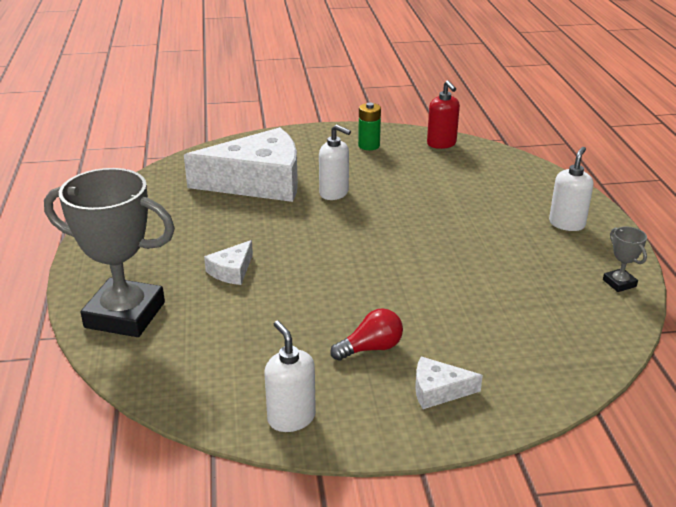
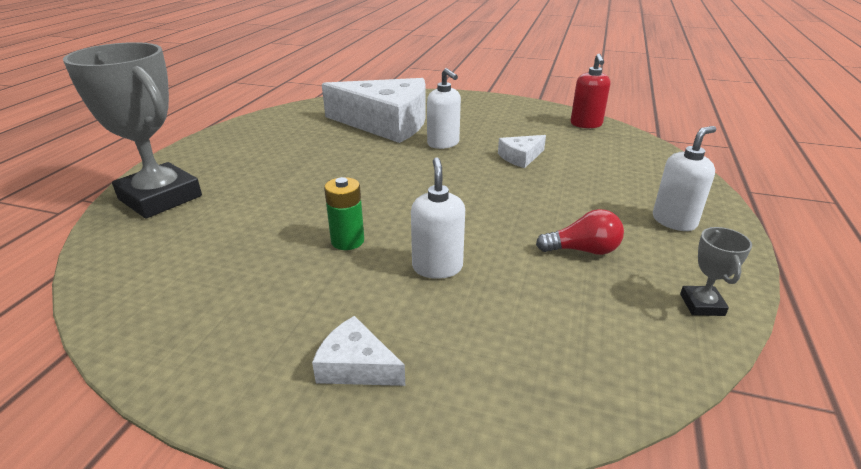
camera: 25 degrees right, 0 degrees up
(232, 271) = (286, 184): white cheese -> white cheese (520, 157)
(291, 418) = (173, 340): white soap dispenser -> white soap dispenser (437, 267)
(369, 145) = (512, 114): green battery -> green battery (347, 241)
(371, 348) = (332, 291): red light bulb -> red light bulb (583, 250)

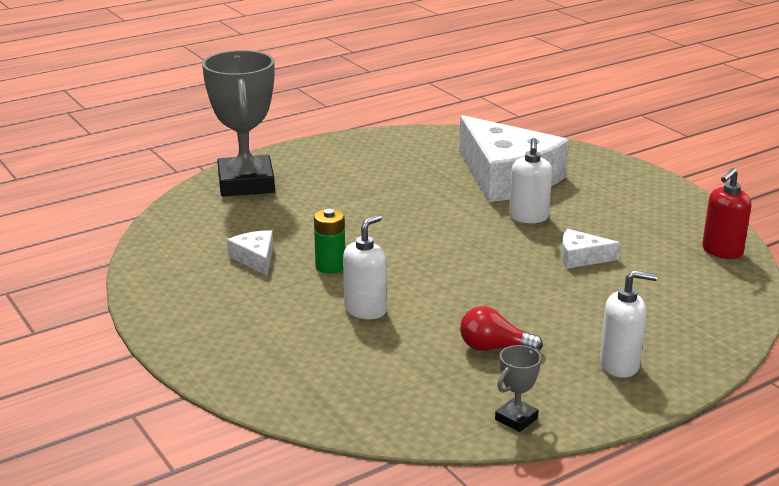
camera: 40 degrees right, 5 degrees down
(356, 366) = (238, 338): white cheese -> white cheese (255, 258)
(583, 250) = (494, 348): red light bulb -> red light bulb turned 150 degrees clockwise

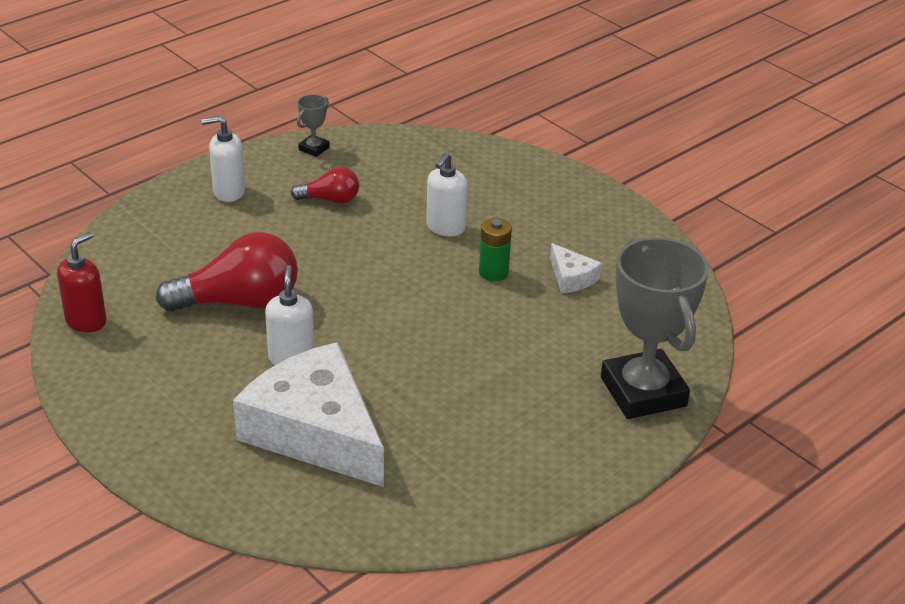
camera: 170 degrees right, 10 degrees up
(581, 257) = (240, 302): white cheese -> red light bulb

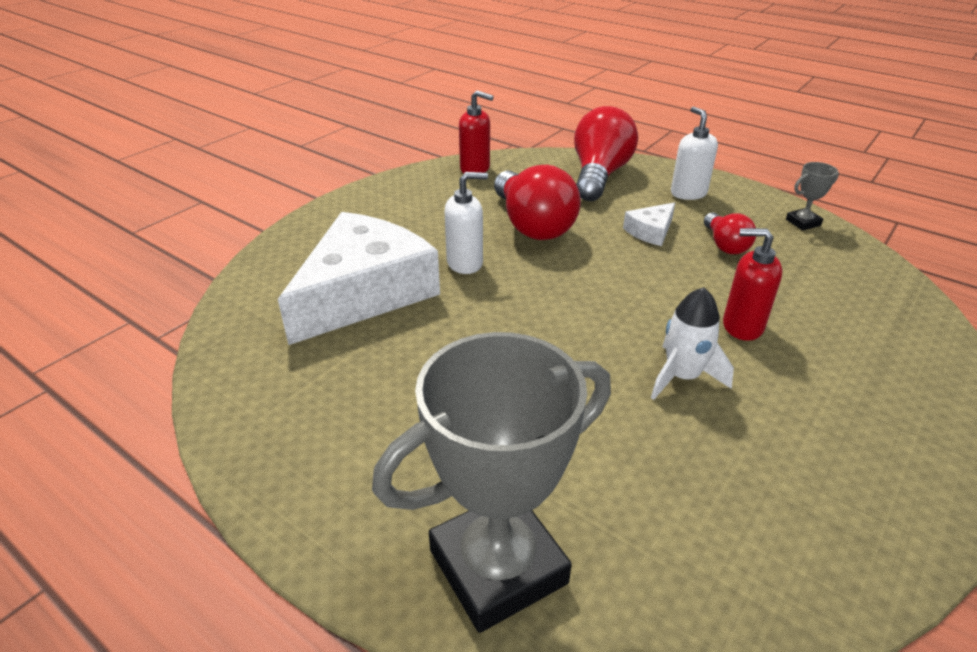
camera: 80 degrees right, 0 degrees up
(157, 236) = (599, 175): none -> red light bulb
(314, 149) = (803, 222): grey trophy -> grey trophy turned 45 degrees counterclockwise
(445, 228) = (742, 326): white soap dispenser -> red soap dispenser
(493, 272) = (682, 376): green battery -> white rocket
(571, 277) = (722, 453): white cheese -> white cheese (651, 231)

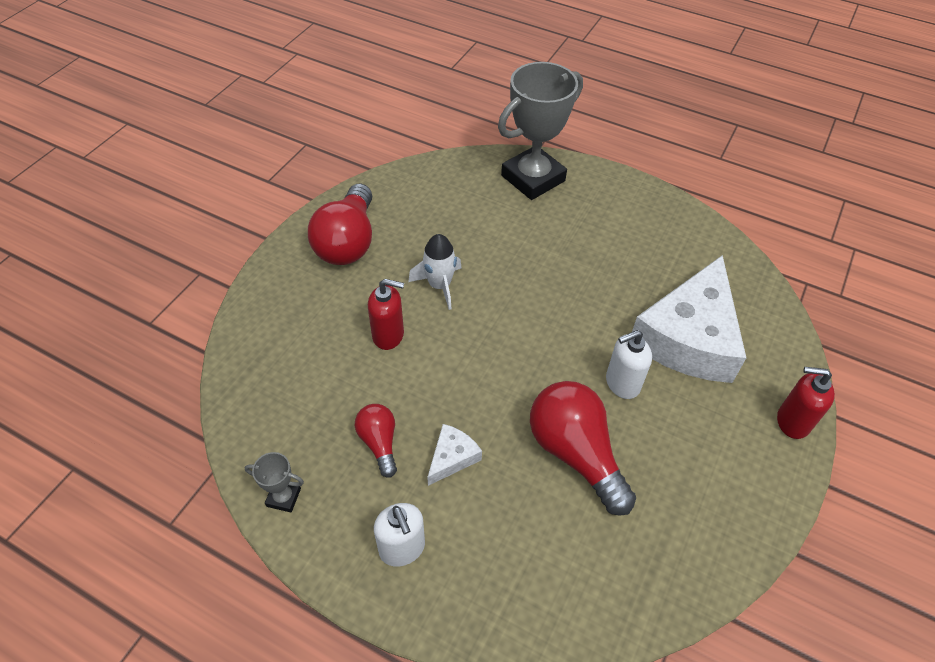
camera: 170 degrees right, 15 degrees up
(475, 169) = (678, 577): red soap dispenser -> red soap dispenser (792, 422)
(599, 175) = (514, 582): red light bulb -> red light bulb (348, 242)
(803, 222) = (283, 497): grey trophy -> grey trophy turned 45 degrees clockwise

